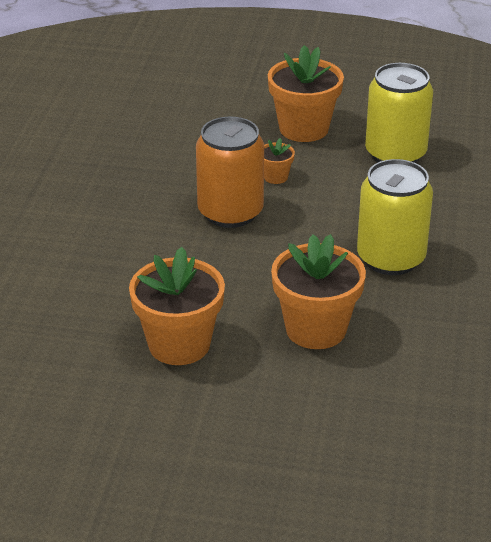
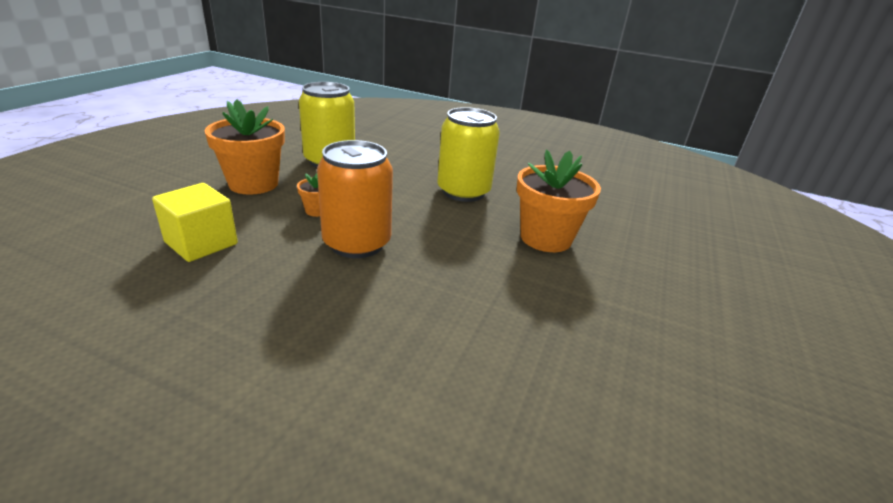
camera: 80 degrees left, 5 degrees down
(179, 344) = (563, 313): orange flower pot -> none
(186, 141) = (201, 243): none -> yellow cube

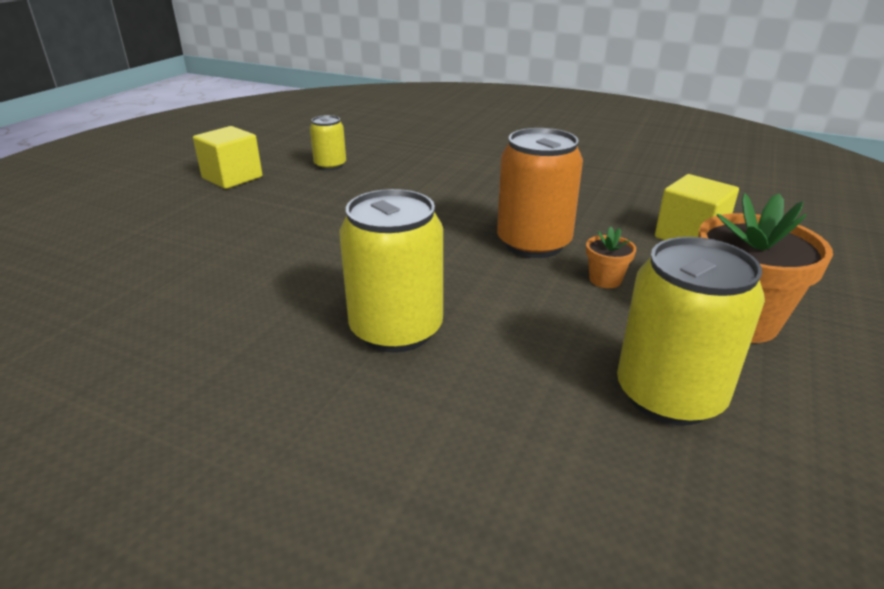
camera: 175 degrees left, 0 degrees up
(545, 238) = (307, 259): orange flower pot -> none
(631, 405) = (330, 165): none -> yellow can
(743, 370) = (232, 177): none -> yellow cube

